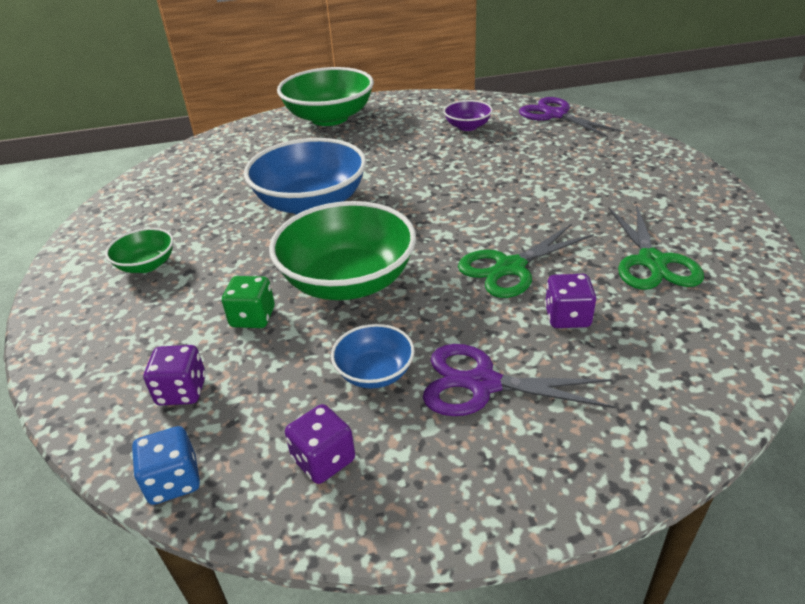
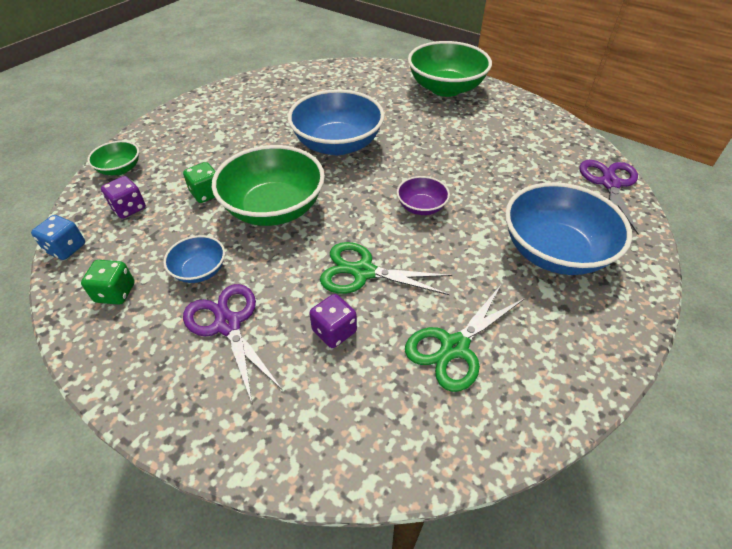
camera: 45 degrees right, 10 degrees up
(146, 265) = (215, 128): green bowl -> green bowl (120, 169)
(323, 460) = (115, 293): purple dice -> green dice
(467, 126) = (523, 151): purple bowl -> purple bowl (421, 207)
(598, 170) = (554, 251): none -> blue bowl

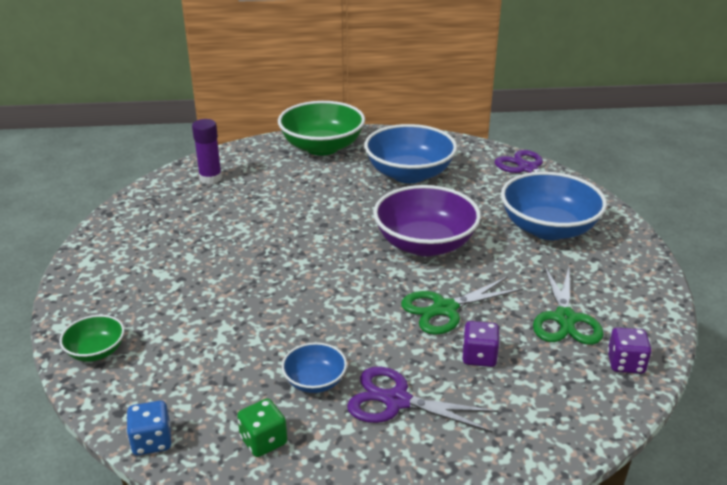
camera: 40 degrees left, 15 degrees down
(129, 208) = (165, 376): purple dice -> purple dice (625, 363)
(206, 193) = (227, 324): green dice -> none
(274, 208) = (309, 304): green bowl -> none
(336, 80) = (210, 178): none -> purple glue stick
(337, 144) = (291, 230): blue bowl -> blue bowl (409, 174)
(421, 207) = (425, 244): purple bowl -> purple bowl, size x2.04

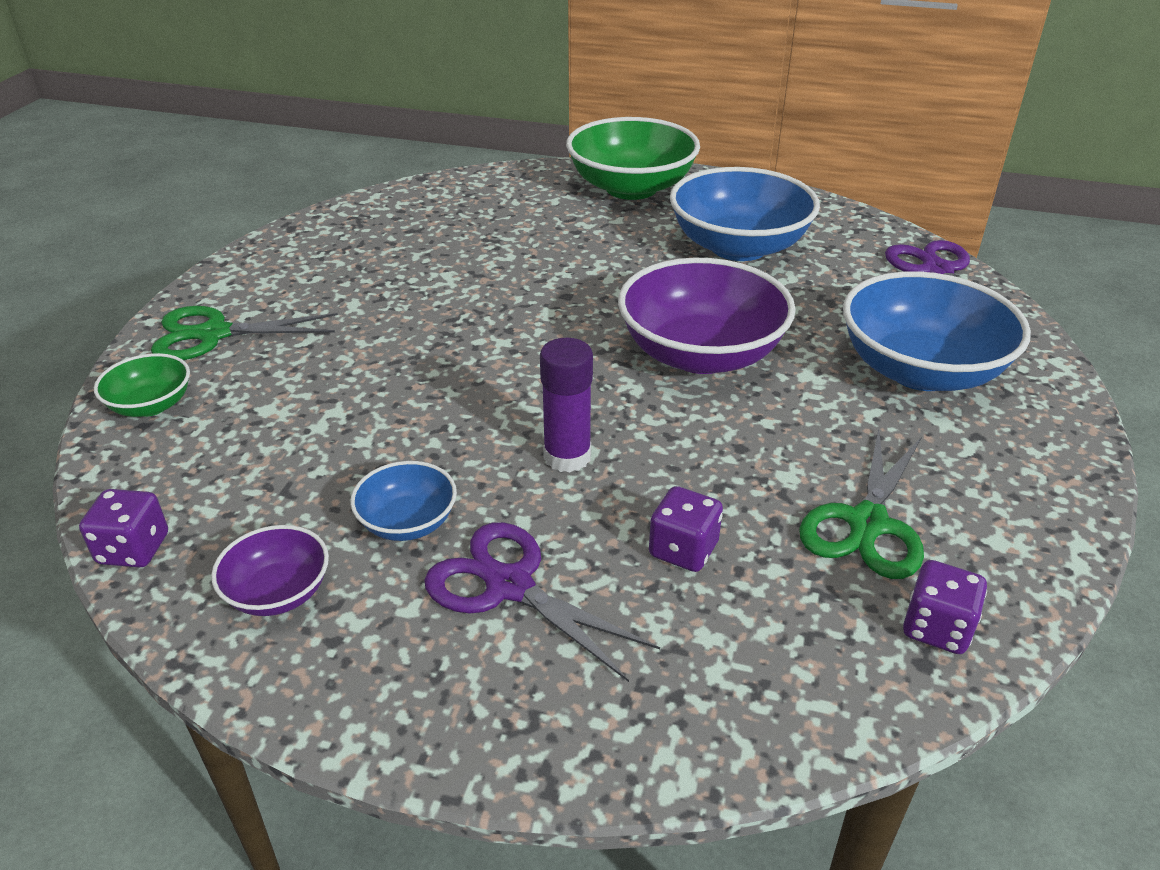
camera: 20 degrees right, 5 degrees up
(152, 441) = (133, 549): blue dice -> purple dice
(210, 178) = (450, 204): purple glue stick -> purple glue stick (567, 456)
(263, 441) = (278, 592): green dice -> purple bowl
(445, 309) = (673, 460): green scissors -> green scissors (214, 334)

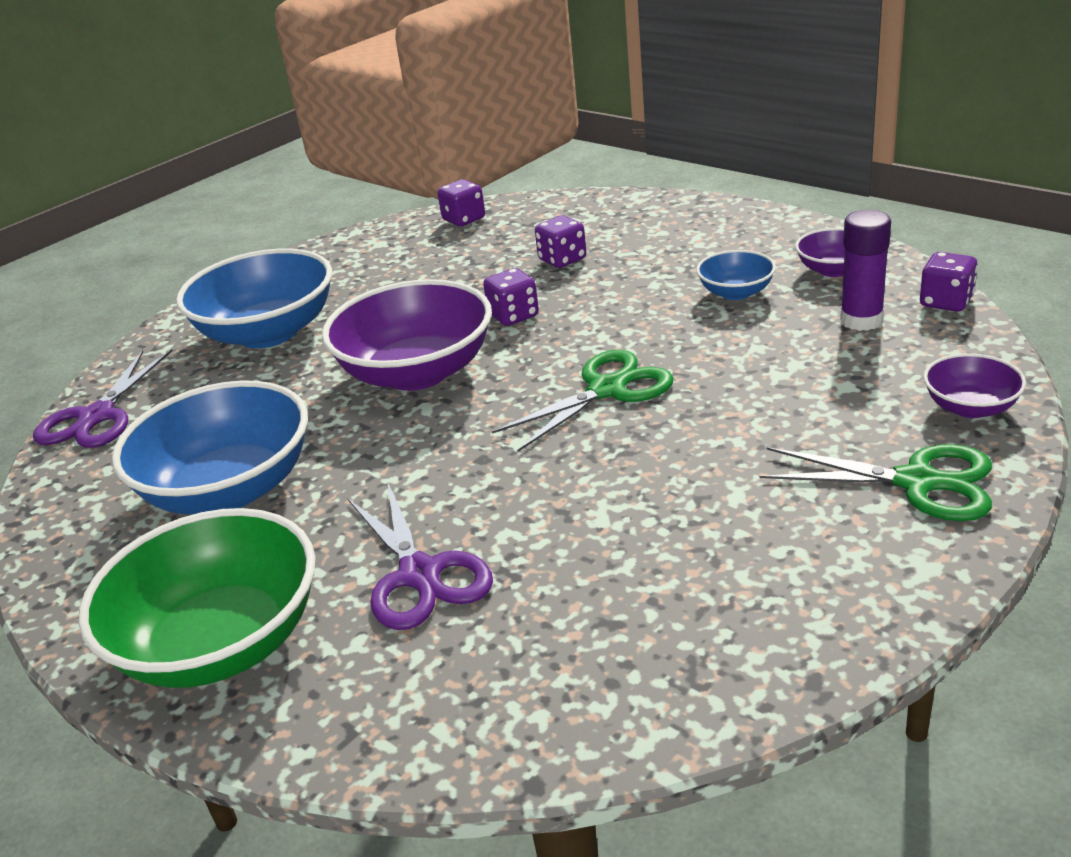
camera: 150 degrees left, 5 degrees down
(151, 405) = (970, 407): green bowl -> purple bowl
(509, 586) = (681, 257): purple scissors -> purple scissors (420, 574)
(567, 456) = (597, 314): purple glue stick -> purple glue stick (861, 320)
(665, 438) = (513, 316): none -> purple dice
(867, 523) = (439, 258): green scissors -> green scissors (607, 389)

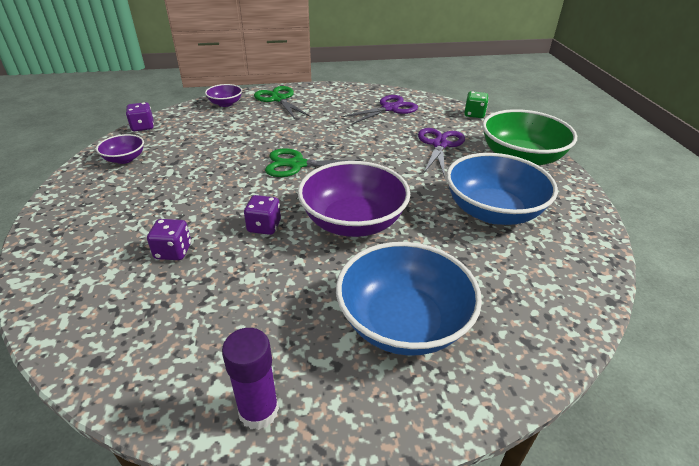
camera: 145 degrees left, 5 degrees up
(97, 416) = (563, 315): purple scissors -> purple scissors (389, 108)
(421, 750) = (474, 114): none -> green dice
(464, 219) = (125, 363): purple dice -> none
(736, 292) = (172, 173): blue bowl -> none
(861, 320) = (176, 137): purple glue stick -> purple glue stick (258, 411)

